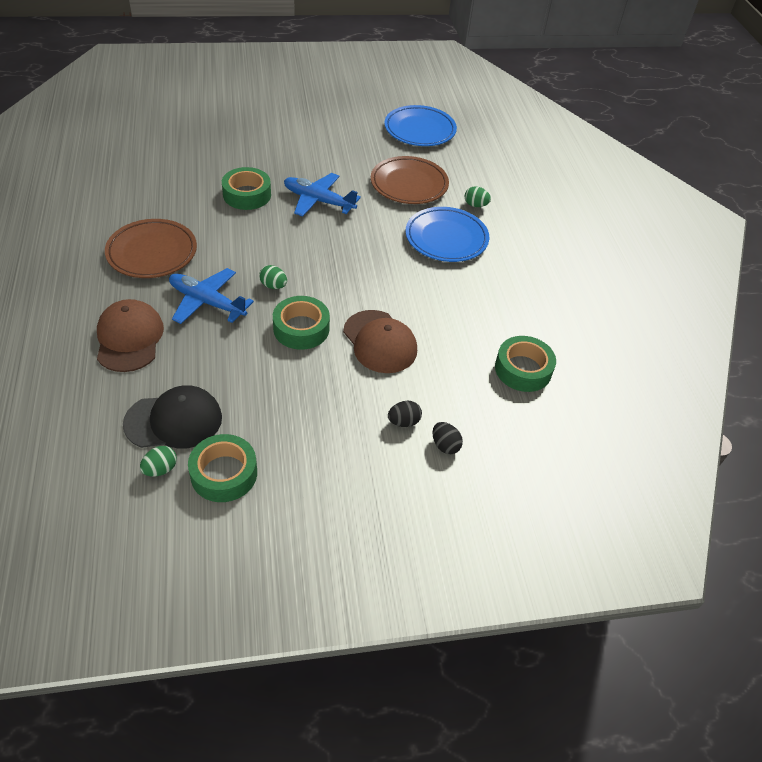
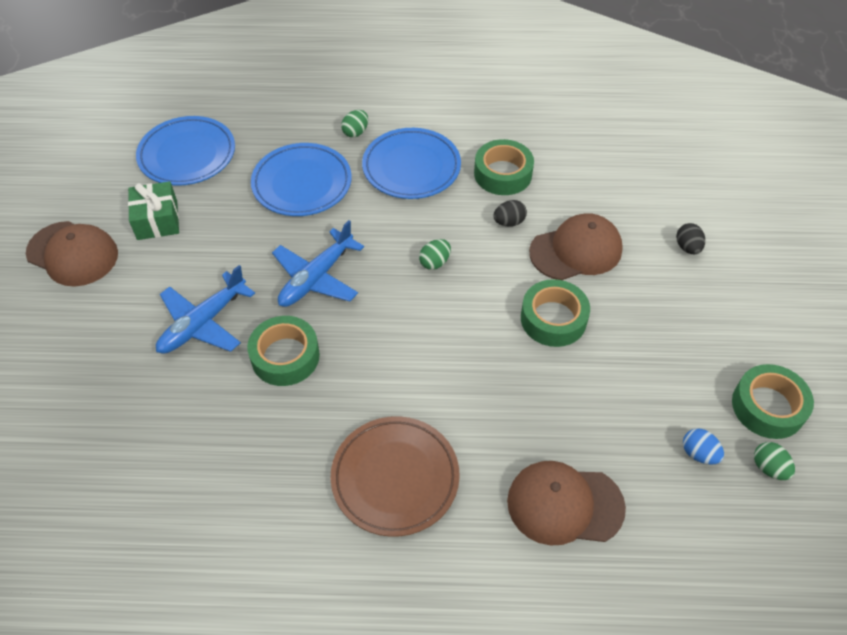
camera: 75 degrees left, 5 degrees up
(174, 420) = (698, 454): black cap -> blue egg
(207, 302) = (502, 413): blue plane -> blue plane (203, 323)
(273, 286) = (477, 340): green egg -> green egg (435, 262)
(317, 100) = (73, 254): none -> brown cap
(354, 127) = (157, 220): none -> green gift
(409, 184) = (302, 184): brown plate -> blue plate
(445, 445) = (715, 221): black egg -> black egg (509, 222)
(523, 369) = (616, 147): green tape -> green tape (503, 174)

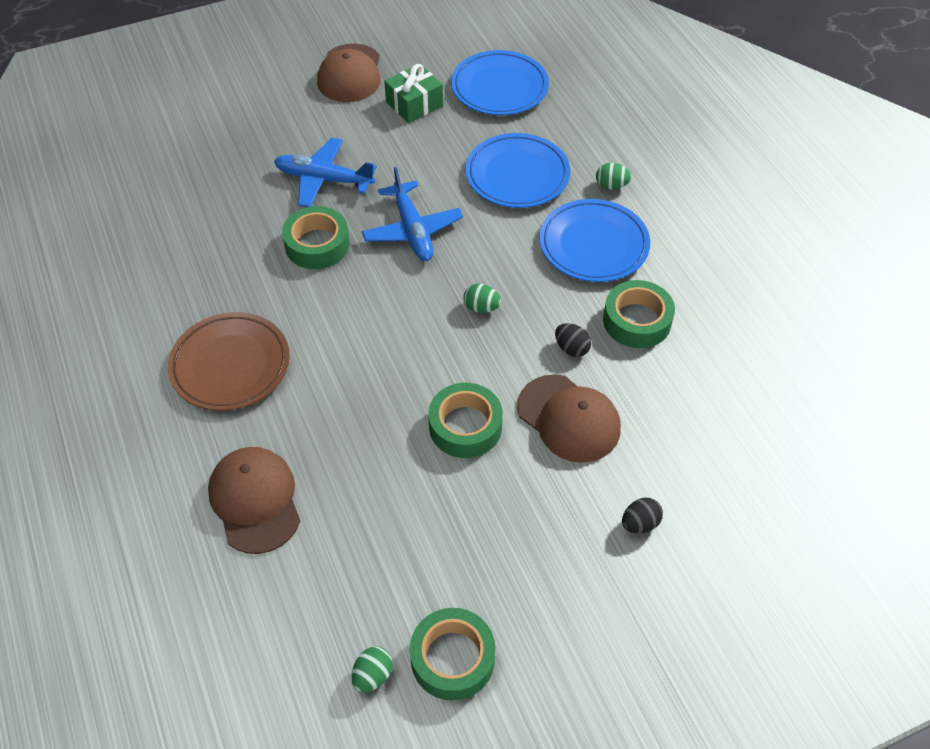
camera: 65 degrees right, 0 degrees up
(316, 278) = (412, 230): blue plane -> blue plane turned 120 degrees counterclockwise
(698, 454) = (361, 602): blue egg -> none

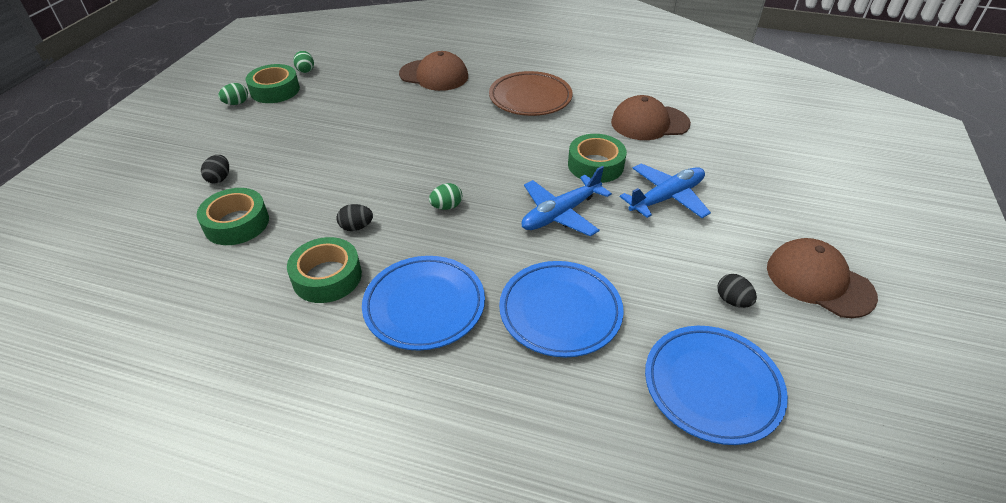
camera: 130 degrees right, 10 degrees down
(412, 230) = (560, 214): blue plane -> blue plane turned 60 degrees counterclockwise
(414, 104) = (732, 301): green gift -> black egg
(465, 426) = (373, 152): green tape -> green tape (237, 223)
(569, 418) = (315, 193): brown cap -> brown cap (649, 123)
(611, 185) = (475, 373): green egg -> green egg (236, 103)

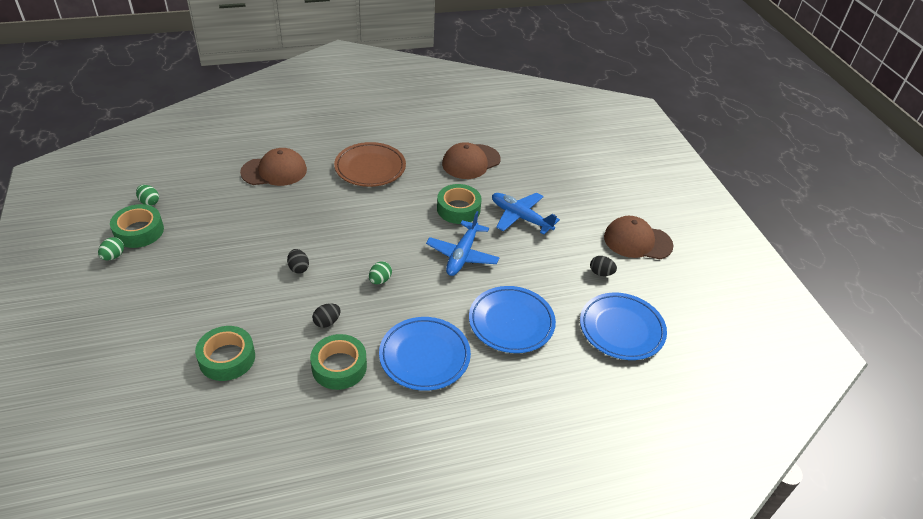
camera: 35 degrees left, 0 degrees up
(219, 178) = (172, 329): black egg -> black egg (298, 268)
(666, 198) = (520, 217): blue plane -> blue plane turned 75 degrees counterclockwise

